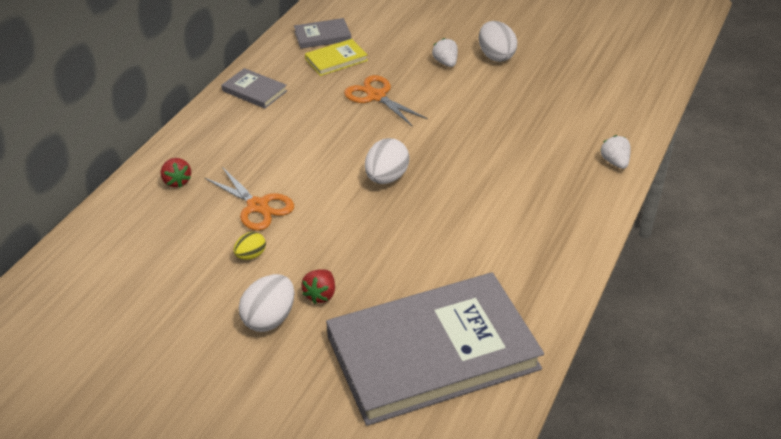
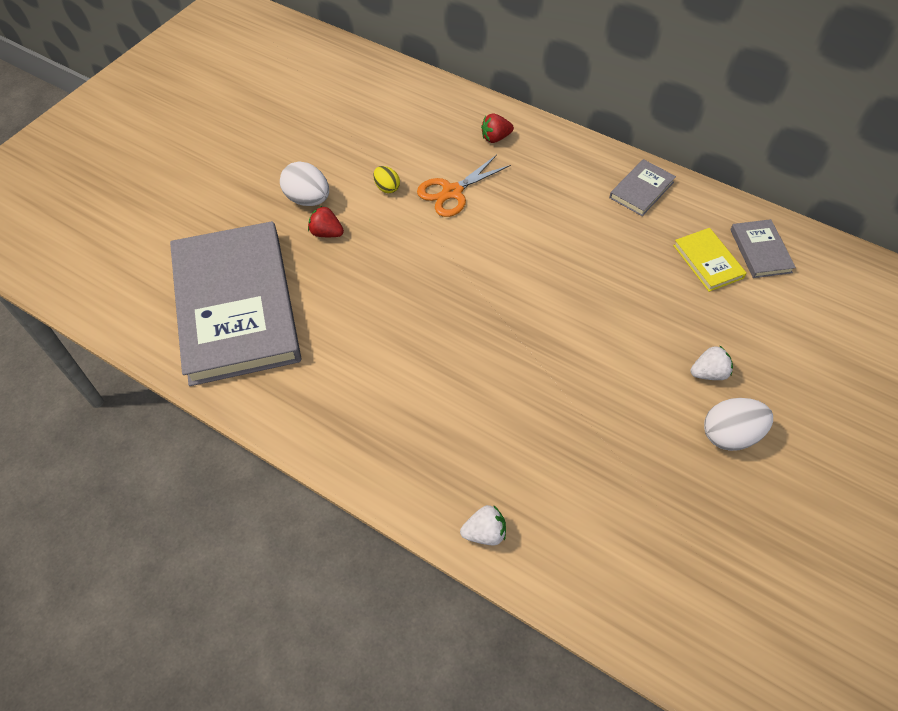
camera: 95 degrees right, 15 degrees up
(376, 96) = (632, 294): orange scissors -> none
(386, 178) = (482, 292): white egg -> none

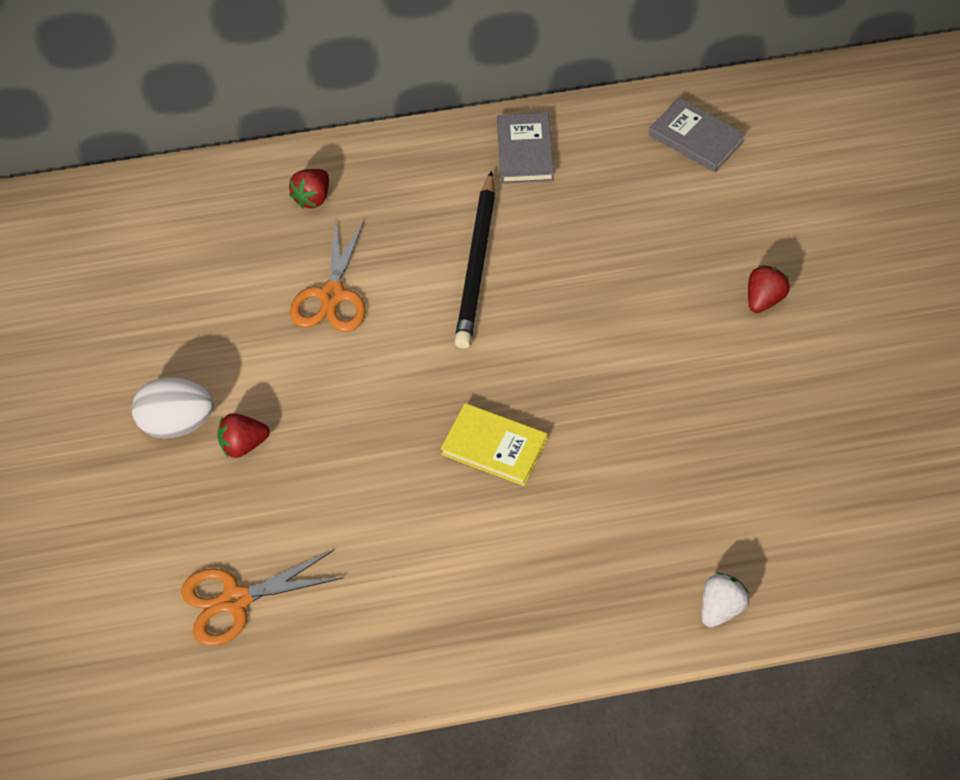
camera: 40 degrees left, 0 degrees up
(236, 306) = (235, 600): grey book -> orange scissors
(387, 188) = (254, 343): yellow egg -> none
(548, 230) = (477, 264): none -> black pencil
(708, 261) = (660, 185): yellow book -> yellow book (494, 446)
(708, 373) = (764, 299): white strawberry -> red strawberry
(730, 435) = (834, 344): white egg -> none

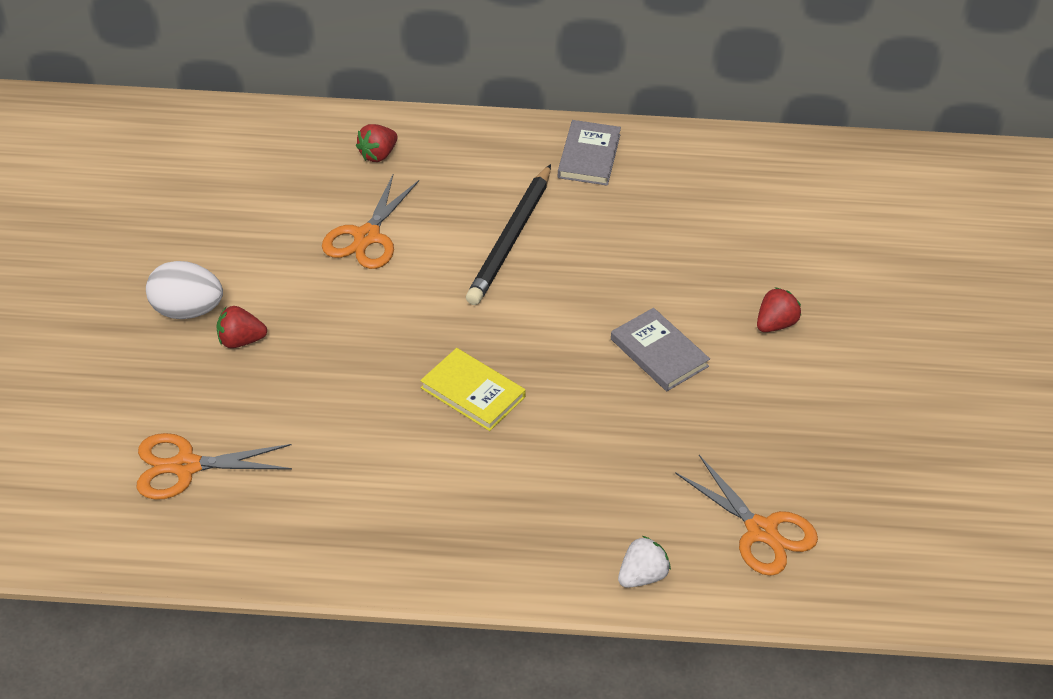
camera: 10 degrees right, 10 degrees down
(696, 138) = (756, 177): grey book -> grey book (659, 353)
(818, 530) = (761, 531): none -> orange scissors

